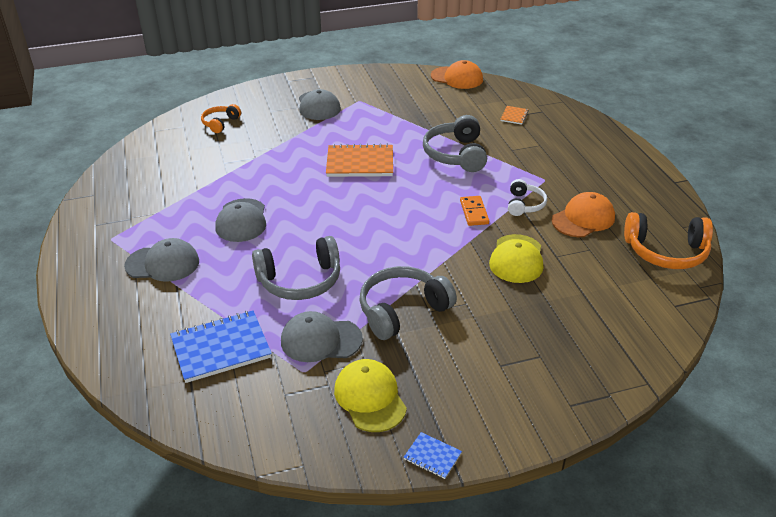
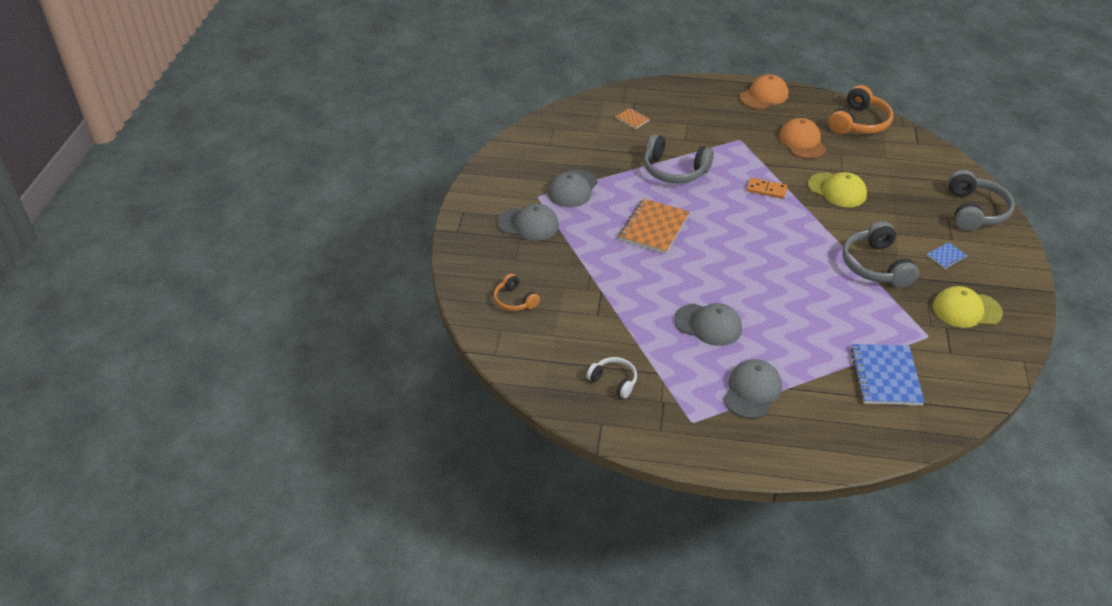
camera: 65 degrees left, 5 degrees up
(300, 280) = (815, 310): grey headphones -> grey headphones (974, 211)
(320, 340) = (895, 318): grey cap -> grey cap (572, 189)
(432, 456) = (1029, 297): blue notebook -> blue notebook (946, 256)
(457, 78) = (539, 126): orange cap -> orange cap (764, 96)
(524, 205) = (769, 161): white headphones -> white headphones (614, 381)

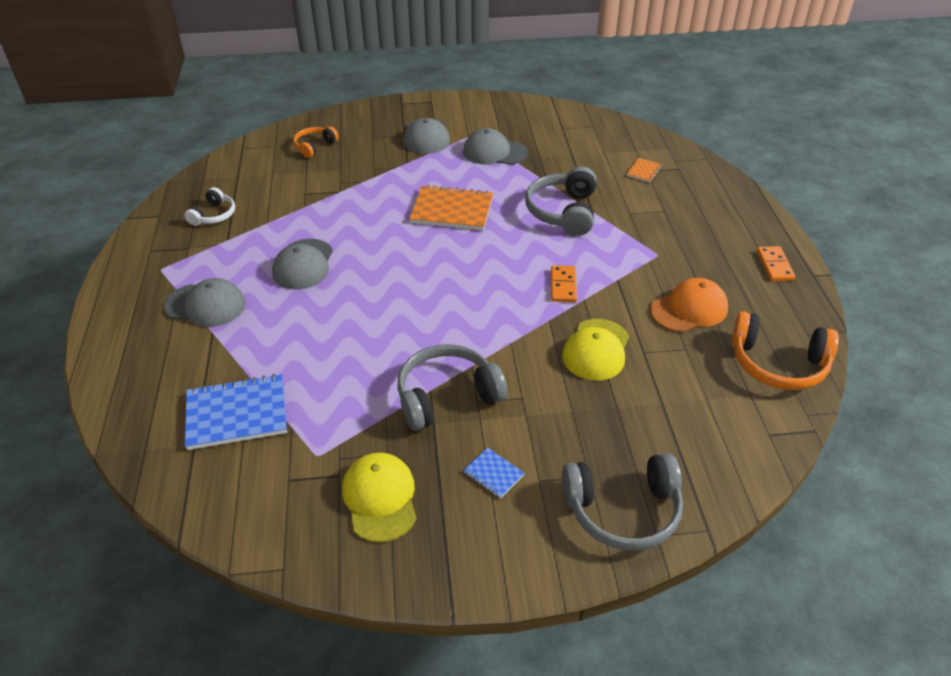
camera: 75 degrees right, 0 degrees up
(764, 96) = (774, 266): orange cap -> orange domino

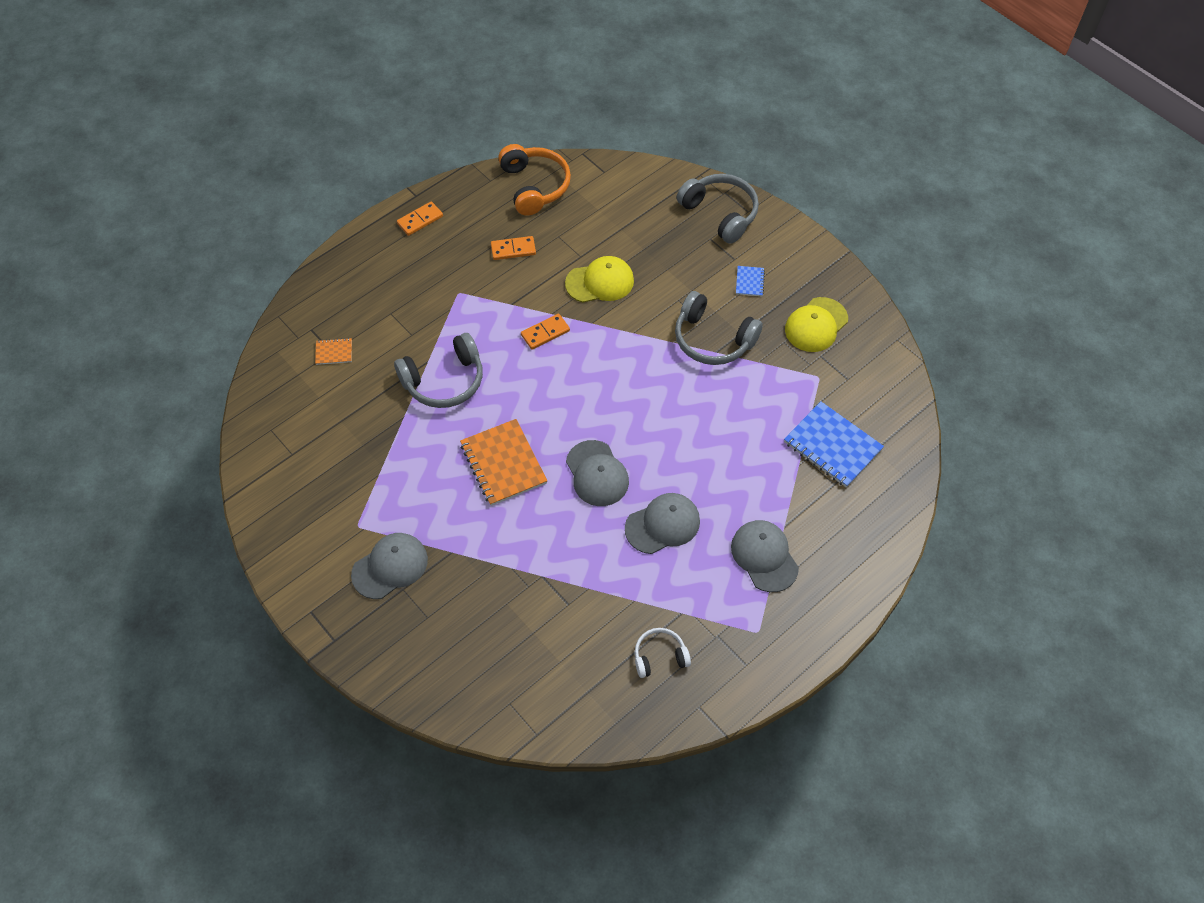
camera: 125 degrees left, 15 degrees up
(314, 146) = (483, 661): orange headphones -> none
(494, 152) = (379, 487): grey cap -> grey cap (597, 473)
(689, 309) = (513, 249): orange cap -> orange domino

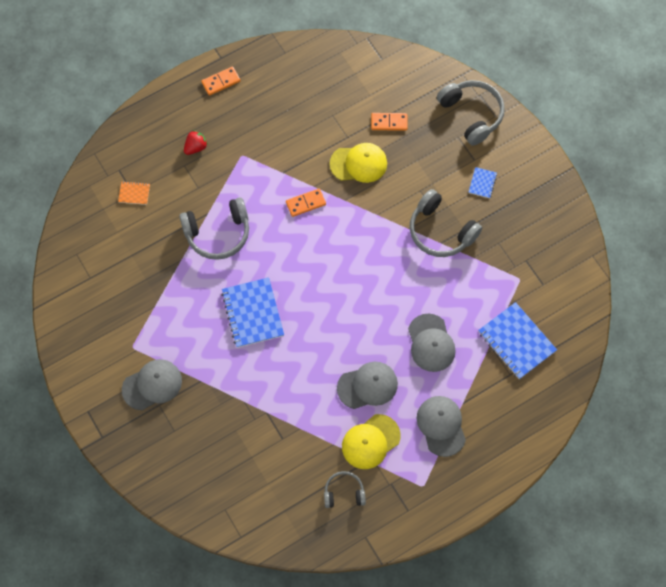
camera: 10 degrees right, 10 degrees up
(401, 292) = (196, 147): none -> red strawberry
(503, 464) = (252, 313): orange notebook -> blue notebook
(513, 249) = (293, 122): orange domino -> orange domino (389, 122)
(534, 186) = (321, 64): orange headphones -> none
(597, 473) = (324, 334): grey cap -> grey cap (431, 343)
(659, 656) = (344, 492): white headphones -> grey headphones
(816, 325) = (528, 231): yellow cap -> yellow cap (370, 441)

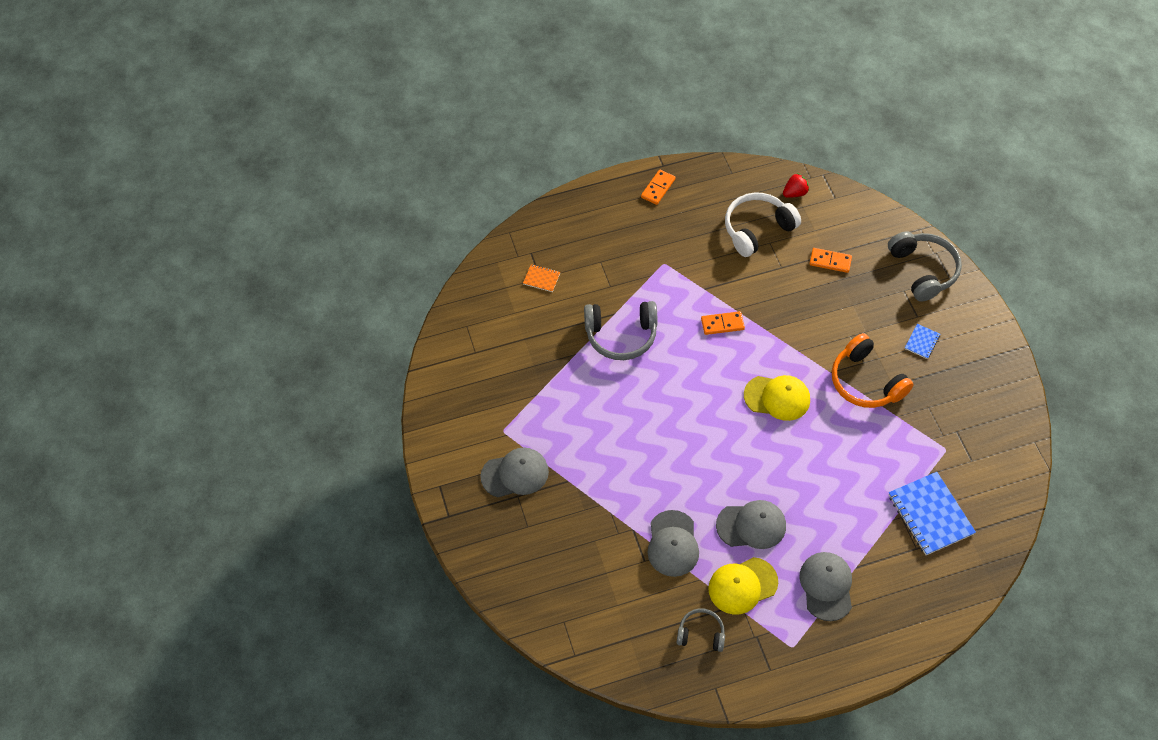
camera: 15 degrees right, 10 degrees down
(196, 147) = (617, 246): red strawberry -> red strawberry (795, 193)
(221, 82) = (658, 188): orange domino -> orange domino turned 45 degrees counterclockwise
(252, 313) = (640, 423): blue notebook -> none
(318, 104) = (757, 229): none -> white headphones
(359, 164) = (788, 296): yellow cap -> yellow cap (777, 398)
(431, 343) = (832, 496): grey cap -> grey cap (672, 544)
(440, 231) = (865, 382): grey headphones -> orange headphones

